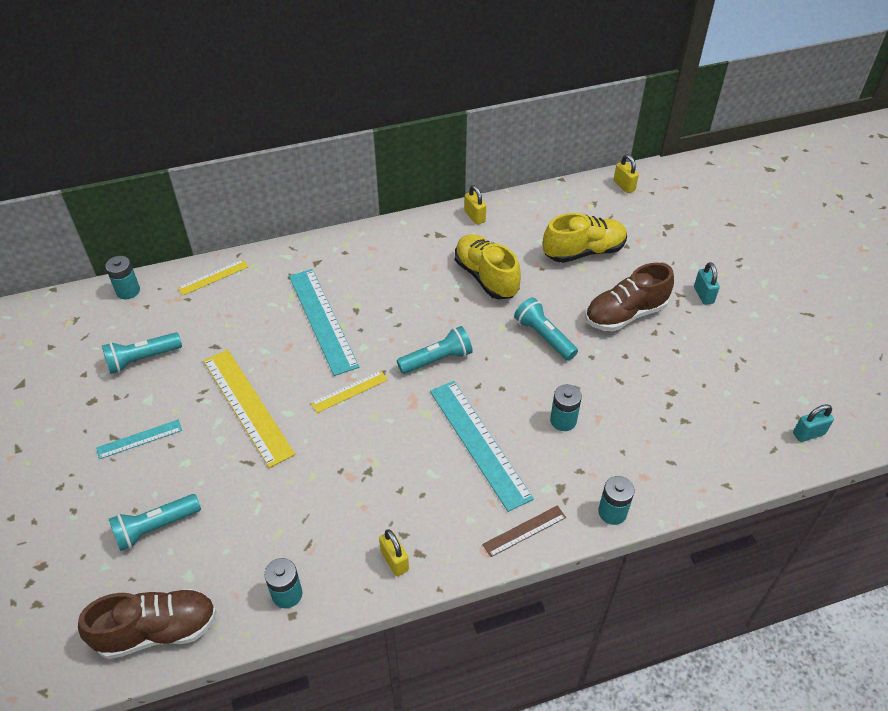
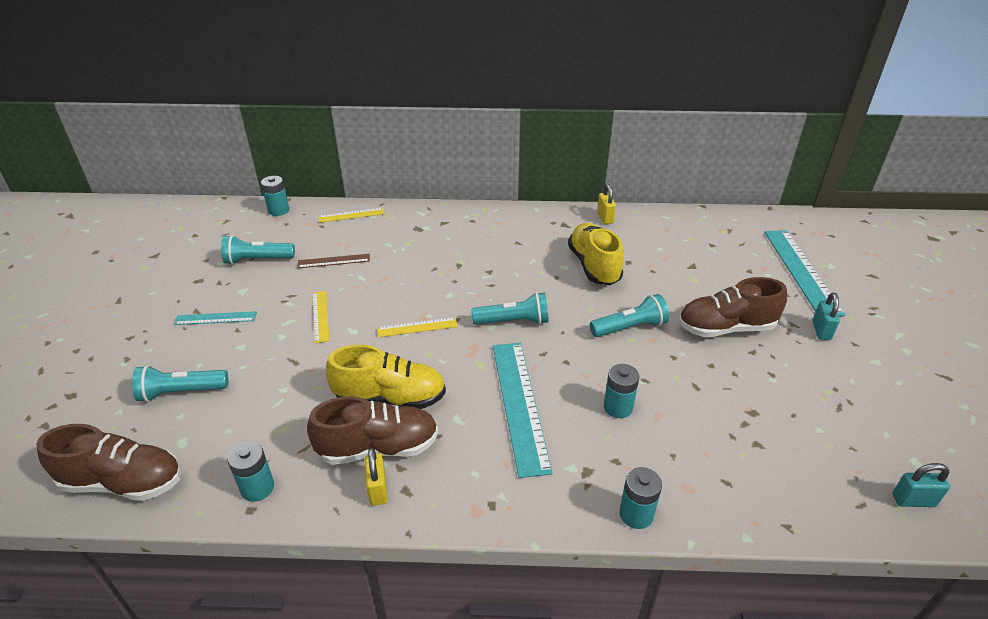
camera: 20 degrees right, 10 degrees down
(247, 406) = (320, 316): yellow ruler -> yellow ruler, size x0.52
(322, 320) = (424, 266): turquoise ruler -> turquoise ruler (801, 271)
(375, 523) = (378, 448): none -> brown shoe
(524, 531) = (528, 503): brown ruler -> brown ruler (334, 261)
(544, 337) = (630, 327): turquoise flashlight -> turquoise flashlight turned 90 degrees clockwise
(584, 251) = (702, 266): yellow shoe -> yellow shoe (390, 398)
(624, 186) = (765, 222): yellow padlock -> none

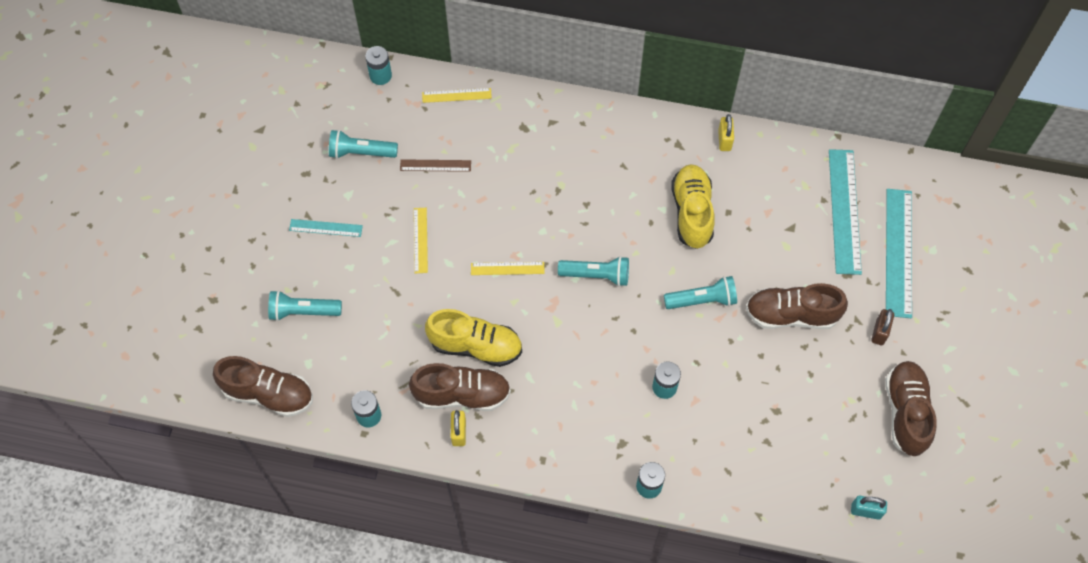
camera: 10 degrees right, 25 degrees up
(519, 404) = (582, 370): turquoise ruler -> turquoise ruler (844, 211)
(821, 330) = (879, 332): turquoise padlock -> brown padlock
(892, 394) = (906, 412): none -> brown shoe

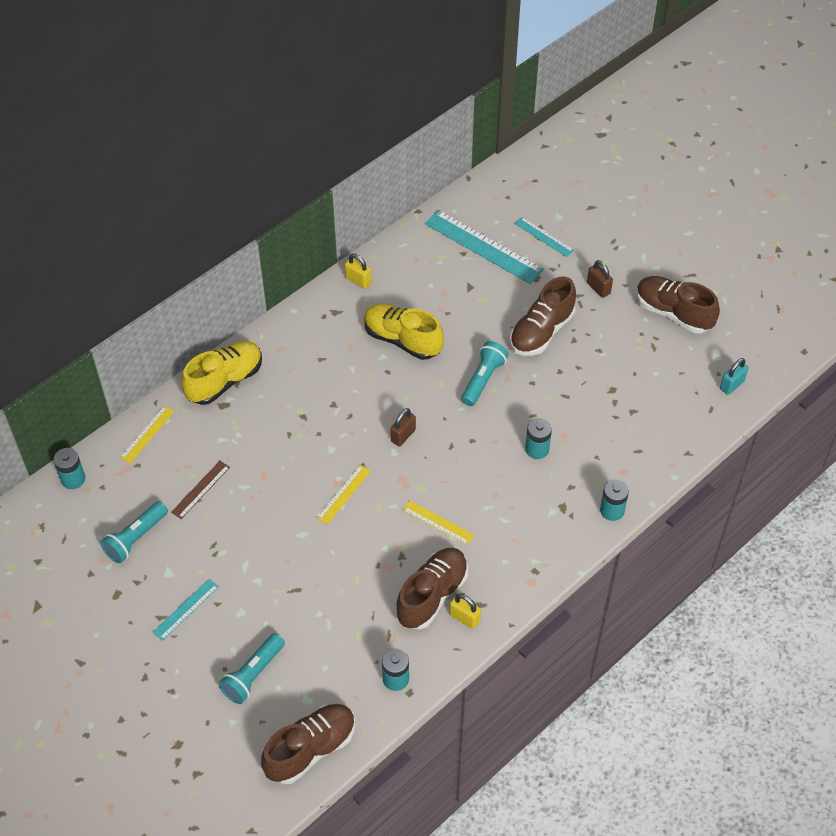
camera: 55 degrees left, 10 degrees down
(420, 240) = (262, 542): yellow ruler -> yellow ruler (438, 522)
(476, 346) = (396, 559): yellow shoe -> yellow shoe (225, 381)
(597, 275) = (403, 435): turquoise flashlight -> brown padlock
(898, 252) = (544, 237): turquoise ruler -> turquoise ruler, size x0.52

